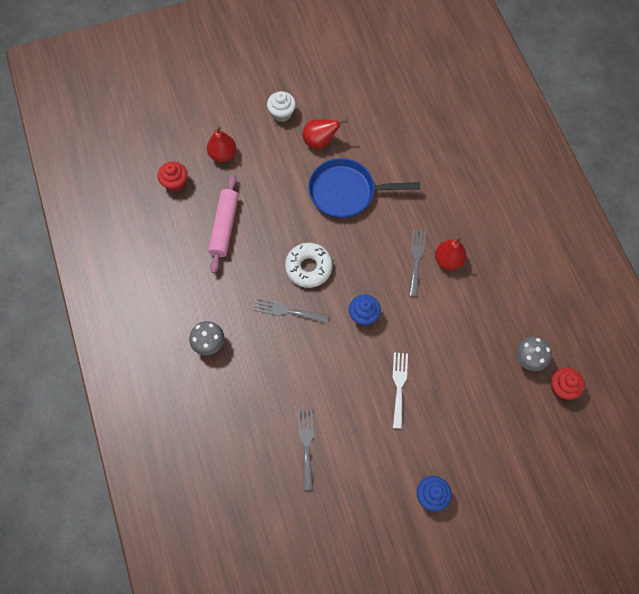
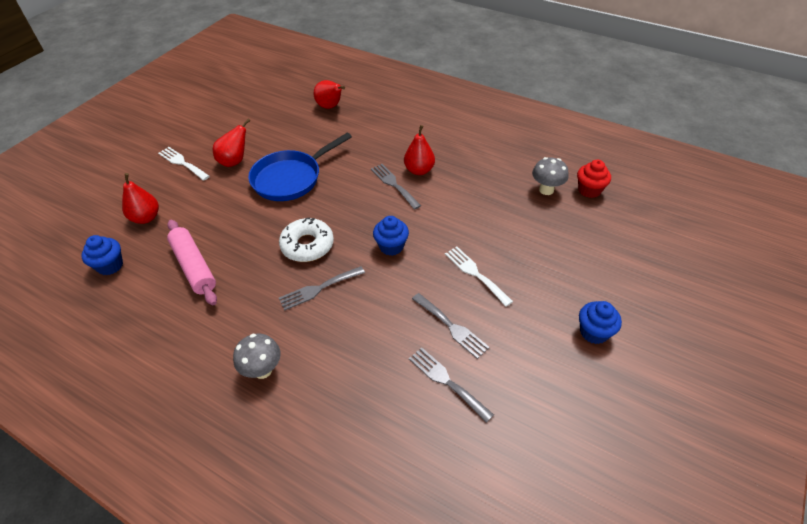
camera: 40 degrees left, 20 degrees down
(175, 183) = (110, 266): red cupcake -> blue cupcake
(282, 113) = (182, 163): white cupcake -> white fork
(344, 412) = (451, 327): none -> grey fork
(440, 132) = (330, 107): none -> red pear

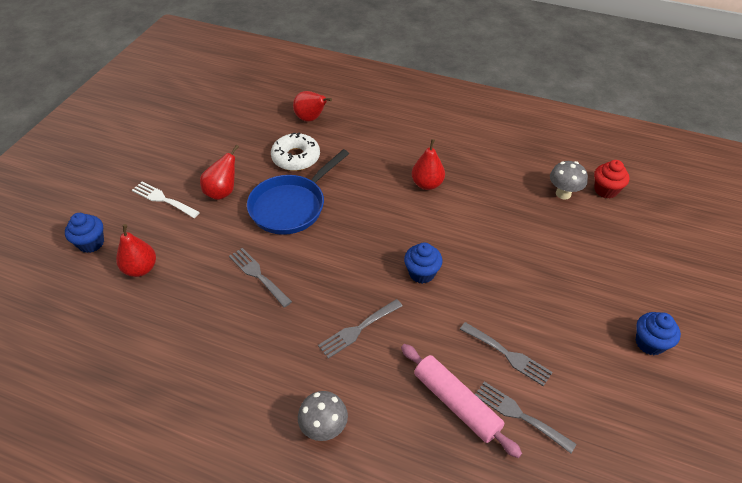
camera: 10 degrees left, 0 degrees up
(110, 266) = (116, 330): blue cupcake -> blue cupcake (91, 243)
(194, 266) = (213, 320): pink rolling pin -> pink rolling pin (456, 403)
(307, 245) = (332, 281): white donut -> white donut (296, 157)
(394, 184) = (405, 203): grey fork -> grey fork (258, 275)
(475, 273) = (516, 293): white fork -> none

